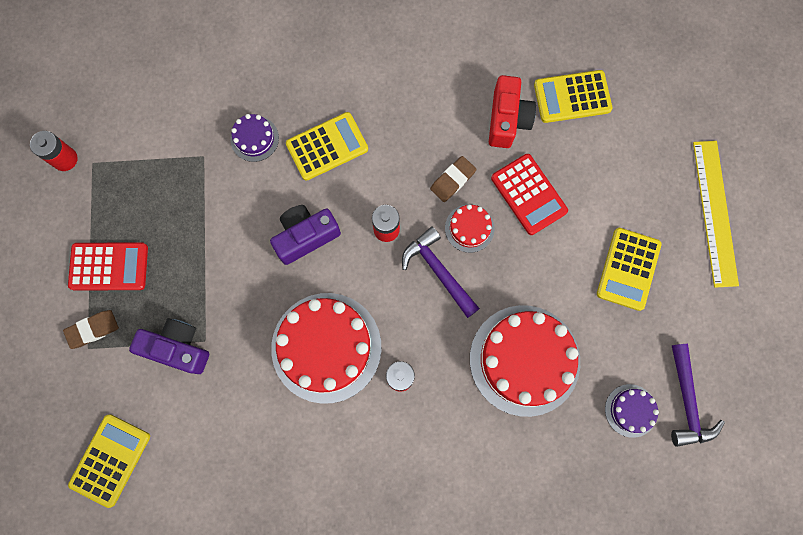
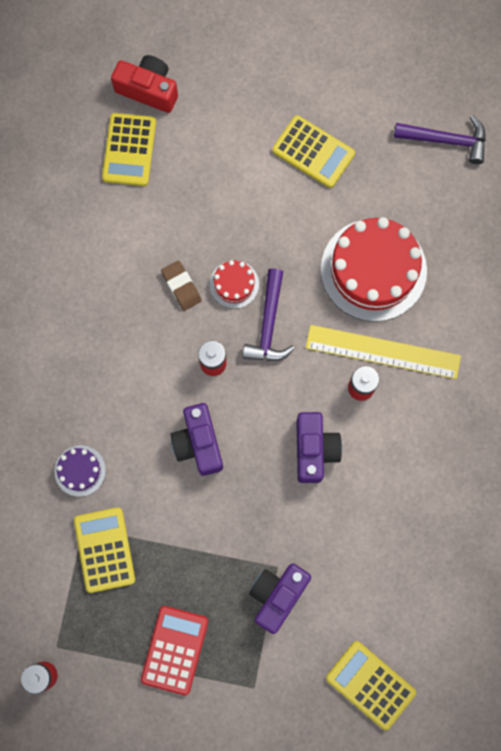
camera: 75 degrees left, 0 degrees up
(93, 329) = (236, 679): brown eraser -> none
(326, 347) = (314, 450): red cake -> purple camera
(327, 147) = (110, 399): yellow calculator -> yellow calculator (104, 550)
(438, 271) = (268, 324): purple hammer -> purple hammer turned 60 degrees counterclockwise
(507, 120) = (134, 217): red camera -> red camera (148, 89)
(528, 194) = (216, 220): red calculator -> none
(631, 410) = (442, 190): purple cake -> none
(715, 212) = (281, 59): yellow ruler -> yellow ruler (383, 351)

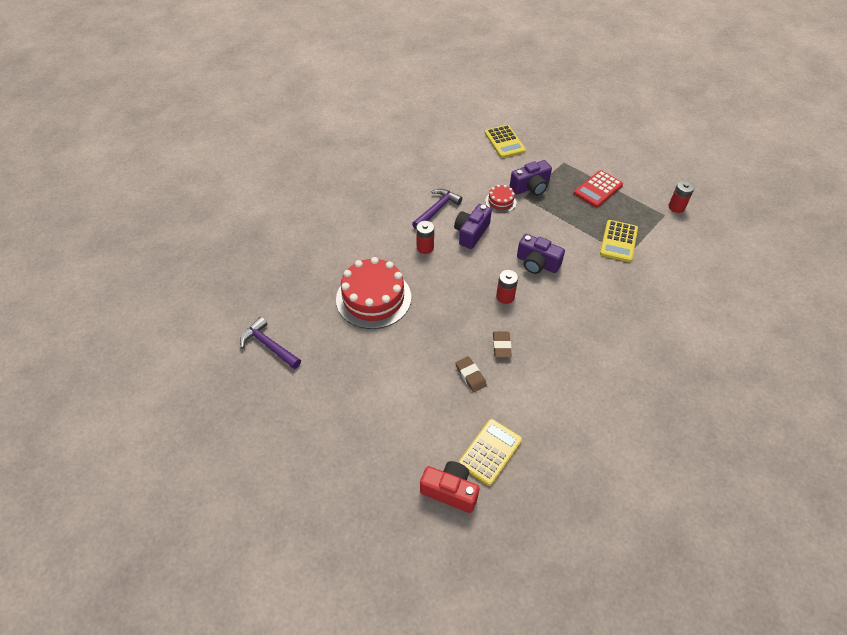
camera: 150 degrees left, 25 degrees down
(80, 471) = (617, 281): purple cake -> none
(148, 89) = (450, 491): red camera -> red camera turned 150 degrees clockwise
(196, 227) = (470, 375): none -> brown eraser
(198, 443) = (537, 263): purple camera -> purple camera turned 105 degrees clockwise
(234, 284) = (466, 331): red cake -> red cake (500, 201)
(268, 324) = (458, 300): purple hammer -> purple hammer (437, 210)
(313, 152) = (360, 382): yellow calculator -> none
(383, 351) = (399, 257): yellow ruler -> none

